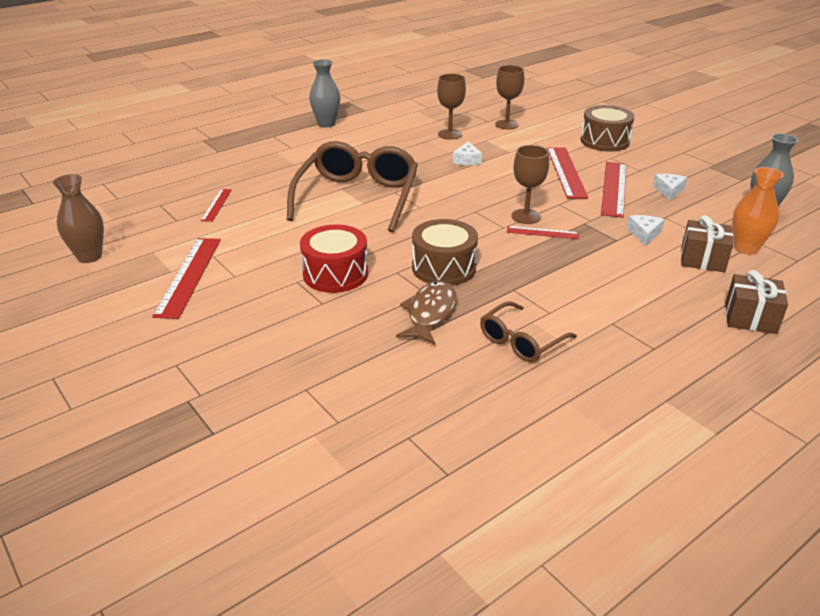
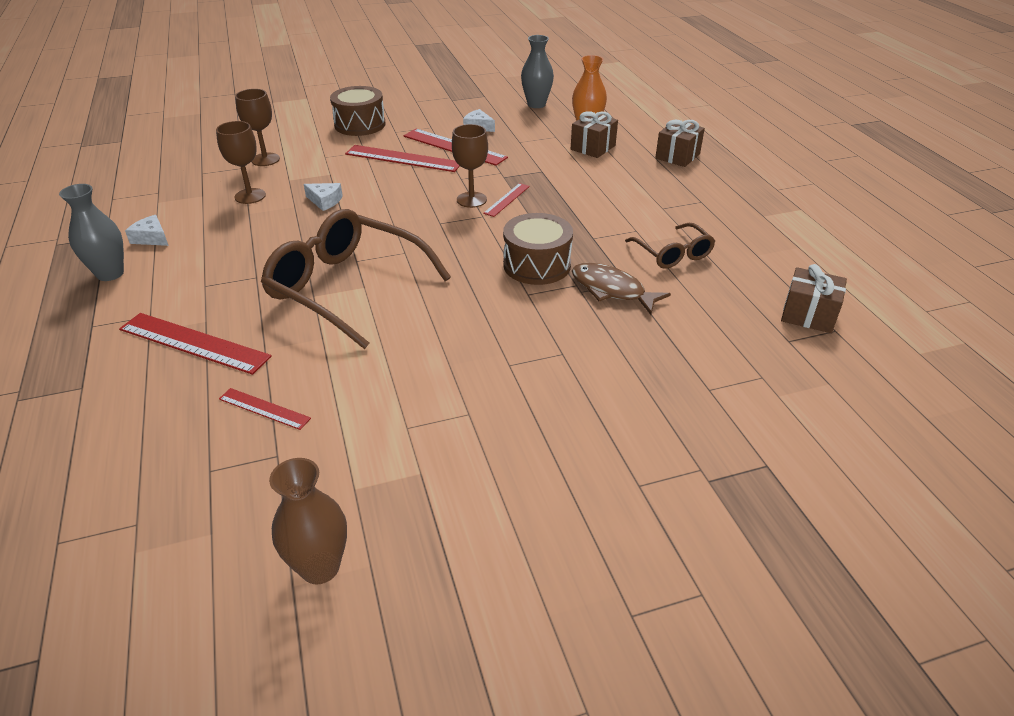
camera: 70 degrees left, 5 degrees up
(189, 276) = (445, 456): red ruler -> red ruler (194, 343)
(335, 274) = (509, 334): red drum -> none
(466, 450) = (808, 315): none -> brown gift
(644, 234) = (540, 157): white cheese -> white cheese (151, 238)

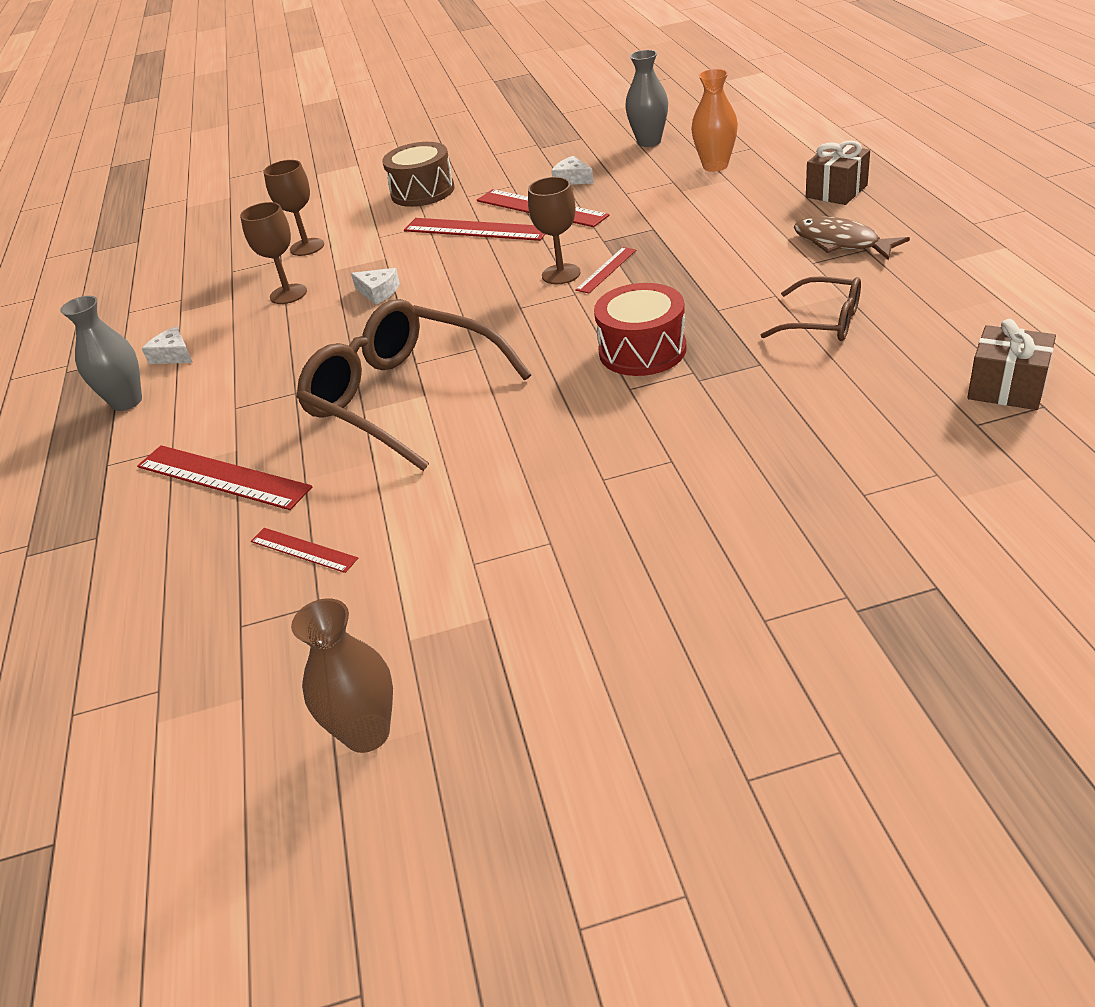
camera: 10 degrees right, 0 degrees up
(537, 265) = (642, 350): brown drum -> red drum
(593, 147) = (722, 191): brown gift -> none
(611, 290) = (739, 375): brown fish -> brown fish (841, 243)
(673, 254) = (823, 322): brown glasses -> brown glasses turned 45 degrees counterclockwise

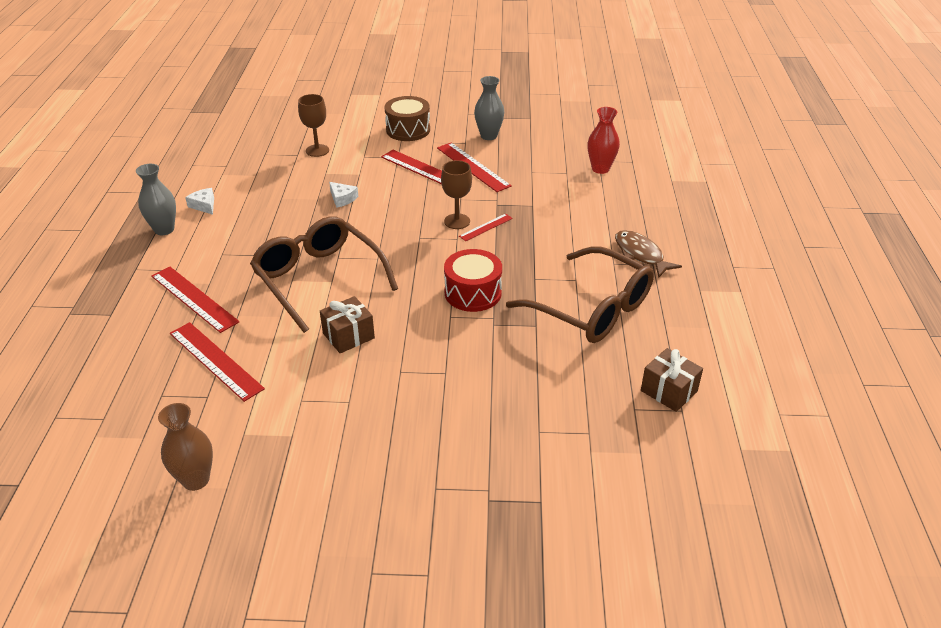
camera: 10 degrees right, 0 degrees up
(288, 294) = (289, 183): brown goblet -> none
(303, 550) = (215, 360): red ruler -> red ruler, size x1.84
(572, 179) = (505, 150): white cheese -> none
(649, 142) = (570, 135): grey vase -> grey vase (488, 136)
(715, 166) = (600, 169): orange vase -> red vase
(823, 322) = (592, 309): brown glasses -> brown glasses, size x1.93
(836, 191) = (664, 214): brown gift -> brown gift (348, 336)

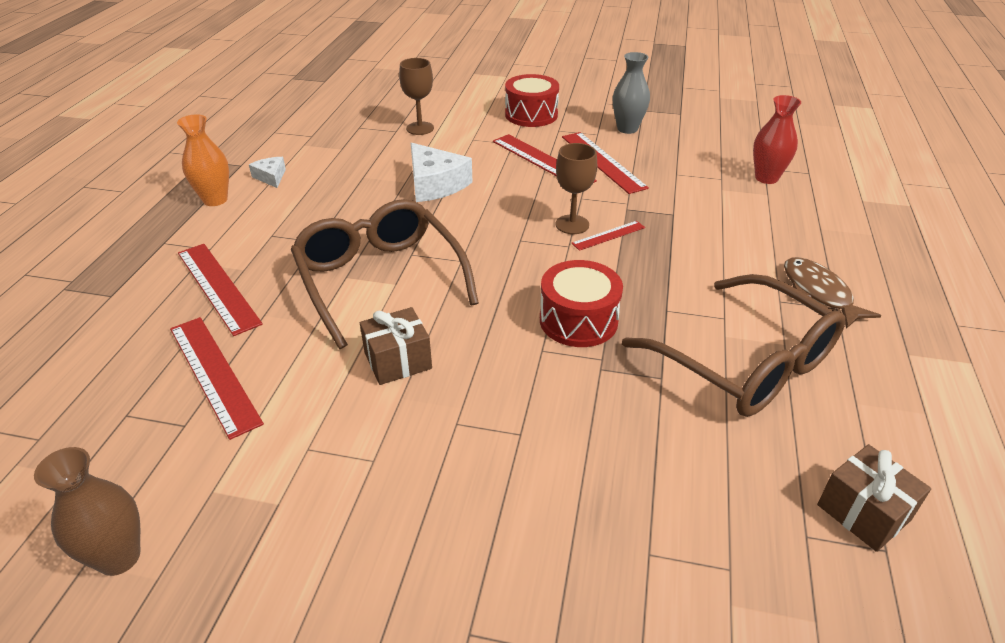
camera: 10 degrees right, 0 degrees up
(164, 229) = (215, 200): grey vase -> orange vase
(342, 199) = (435, 184): white cheese -> white cheese, size x1.88
(408, 130) = (531, 115): brown drum -> red drum

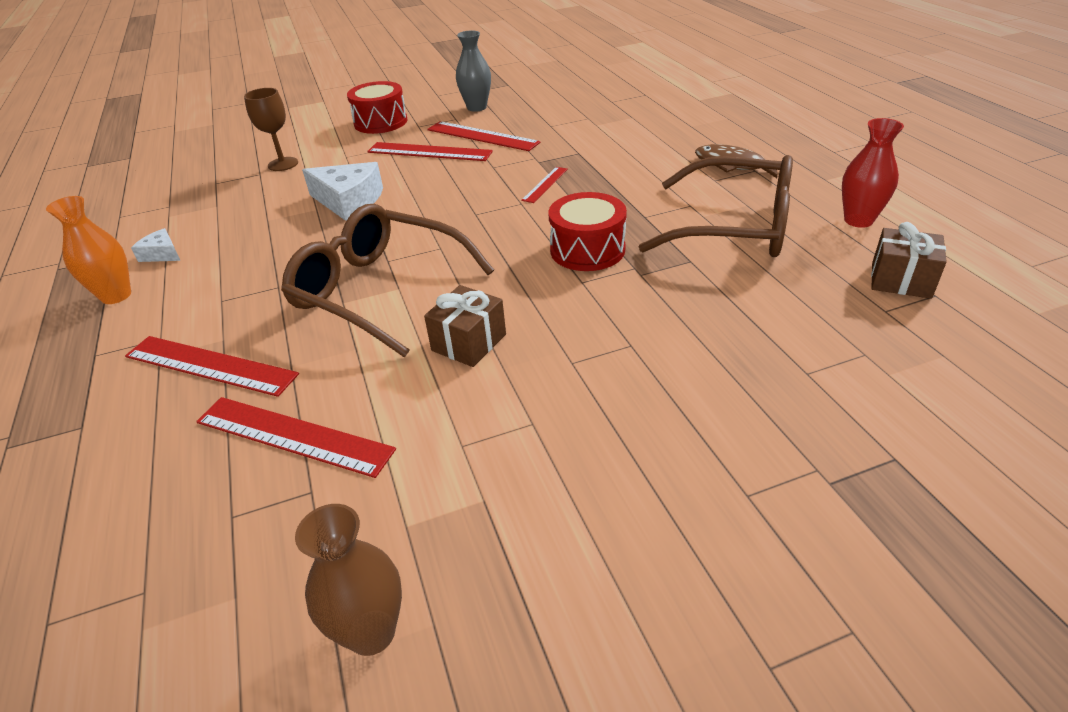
camera: 30 degrees left, 0 degrees up
(572, 224) = (507, 187): brown goblet -> none
(766, 178) = (620, 107): red vase -> red vase (858, 220)

